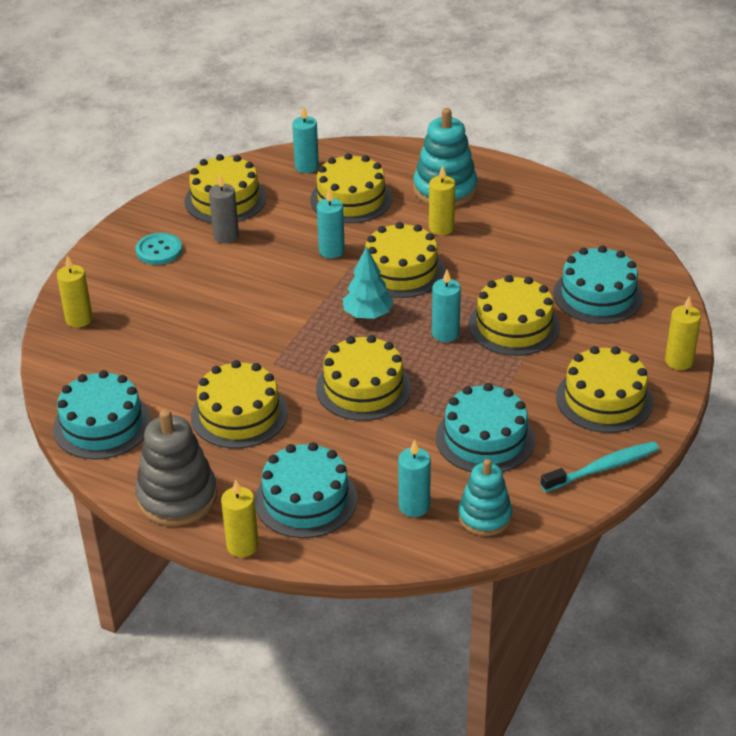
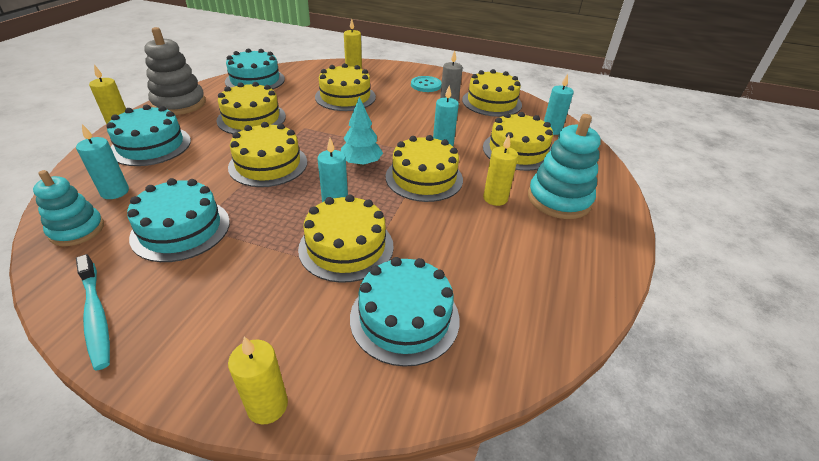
camera: 80 degrees right, 0 degrees up
(604, 399) = (211, 320): yellow cake -> yellow cake (345, 97)

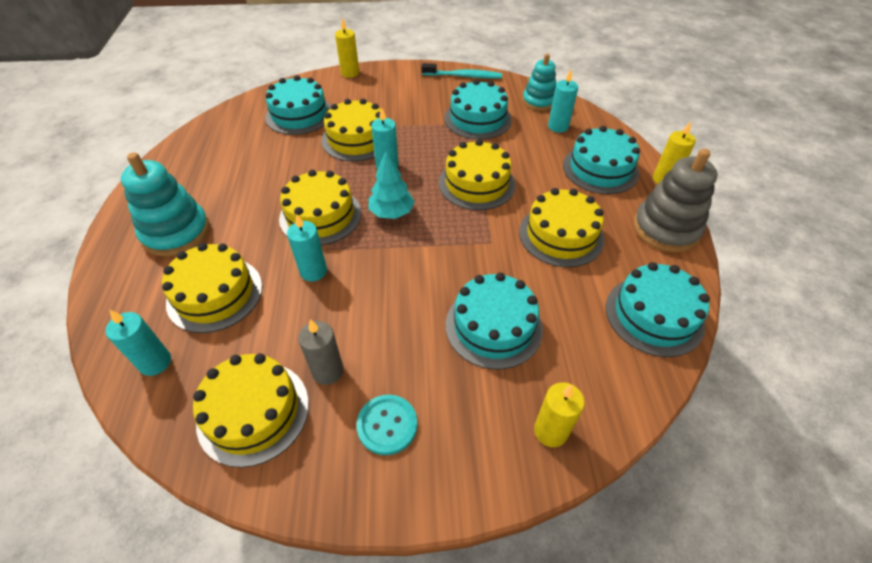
camera: 160 degrees right, 10 degrees up
(96, 316) = (463, 76): turquoise toothbrush -> turquoise toothbrush turned 150 degrees clockwise
(345, 97) = (493, 326): yellow cake -> turquoise cake
(495, 198) = (244, 214): yellow candle -> none

